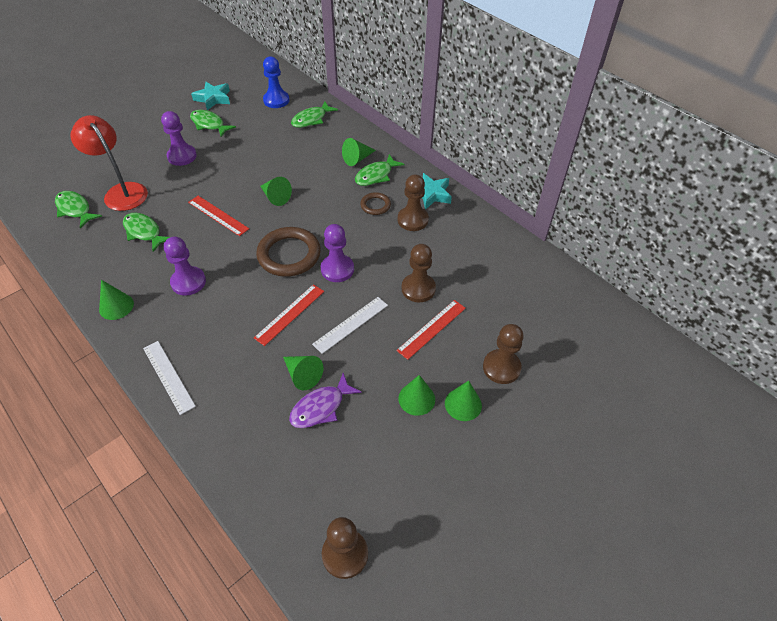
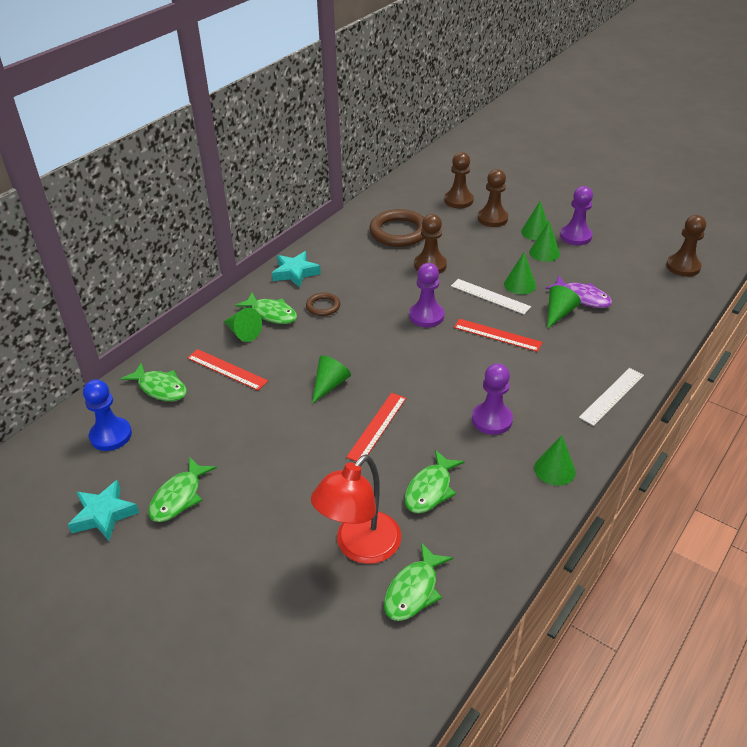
camera: 100 degrees left, 10 degrees down
(182, 156) = (264, 504): purple pawn -> purple pawn (575, 236)
(289, 255) = (420, 353): brown ring -> brown ring (399, 232)
(362, 356) = (520, 284): none -> green cone
(412, 220) = (338, 279): brown pawn -> brown pawn (458, 200)
(431, 329) = (472, 253): red ruler -> red ruler (227, 369)

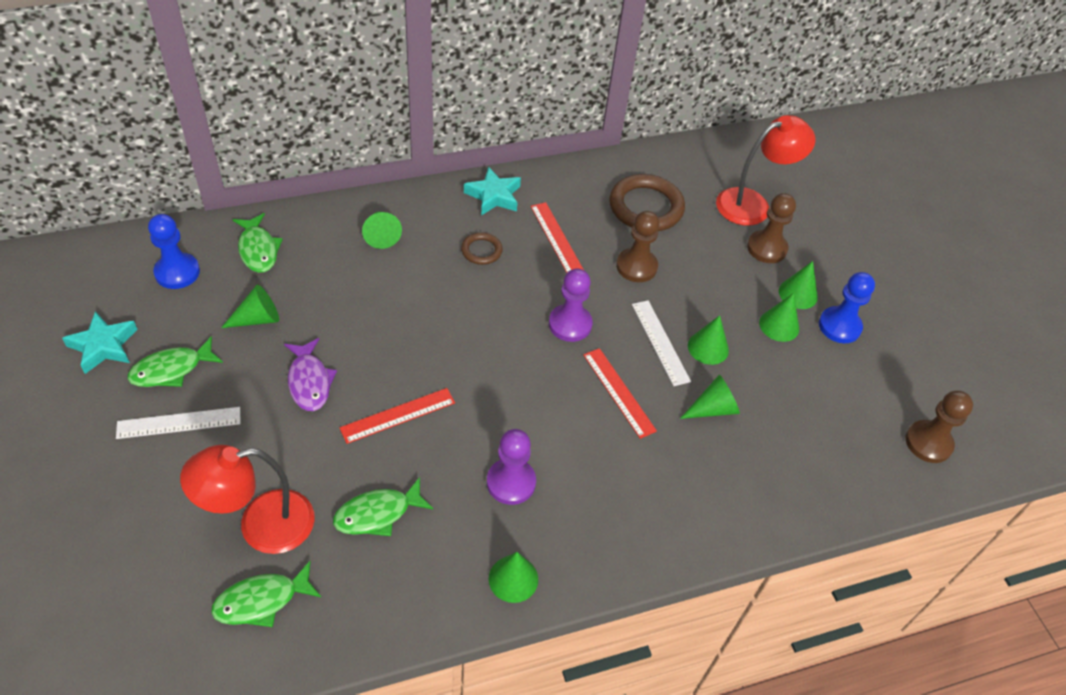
camera: 30 degrees right, 10 degrees up
(227, 369) = (329, 266): red ruler -> red ruler (556, 238)
(271, 313) = (426, 229): green fish -> none
(329, 385) = (401, 341): green cone -> green cone (257, 319)
(458, 200) = (752, 204): brown pawn -> red lamp
(575, 236) = (839, 326): purple pawn -> blue pawn
(582, 297) = (761, 406): purple fish -> purple fish (309, 381)
(612, 396) = (662, 542): white ruler -> white ruler (179, 423)

